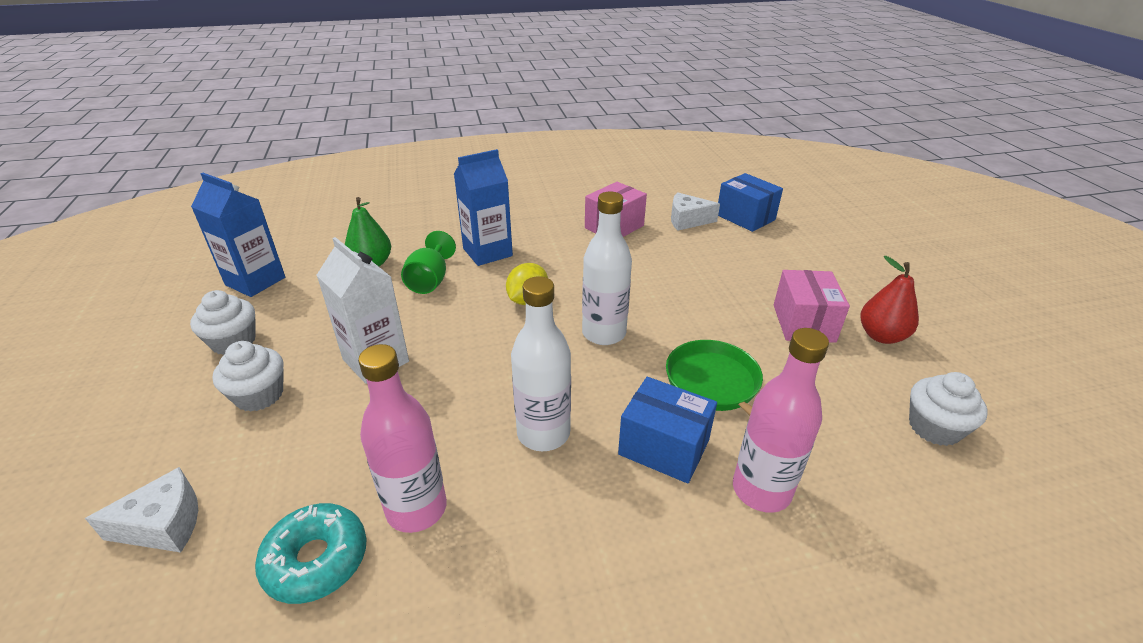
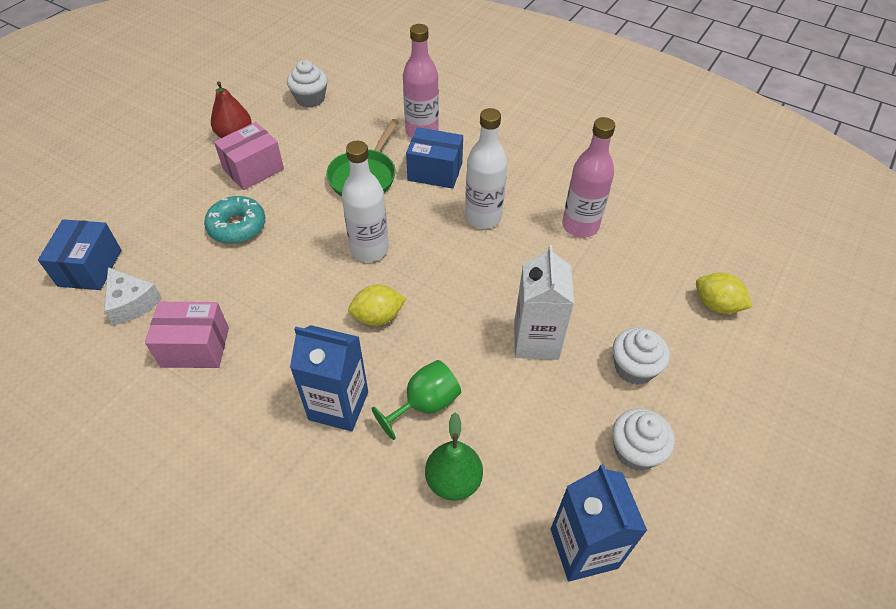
camera: 135 degrees left, 15 degrees up
(164, 524) = (716, 305): white cheese -> yellow lemon
(316, 560) = (641, 235): turquoise donut -> turquoise donut (237, 226)
(664, 447) = (435, 171): blue box -> blue box turned 60 degrees counterclockwise

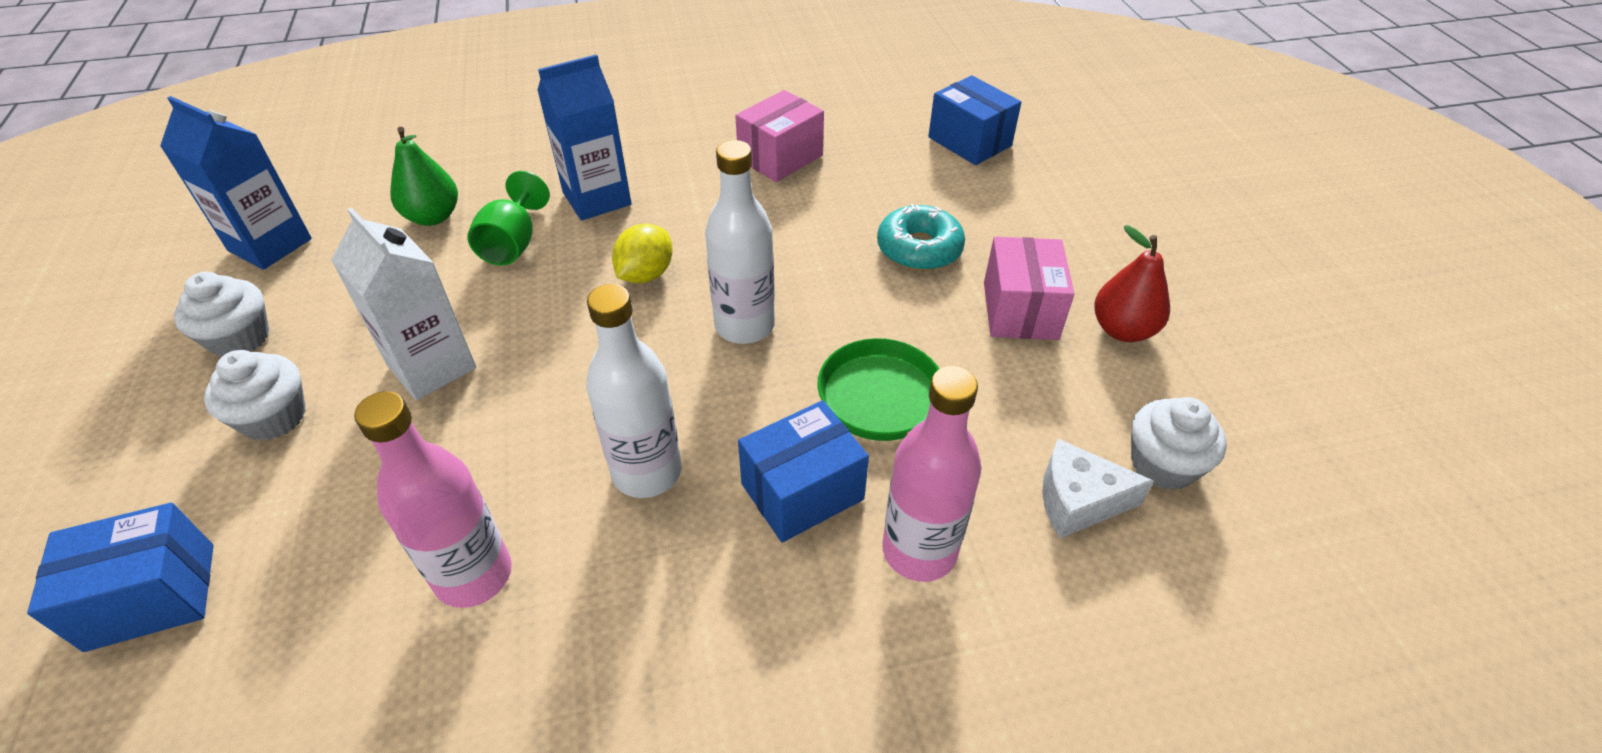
camera: 135 degrees right, 5 degrees down
(132, 303) = (886, 146): white cheese -> white cheese (1078, 501)
(716, 305) = (151, 596): yellow lemon -> blue box

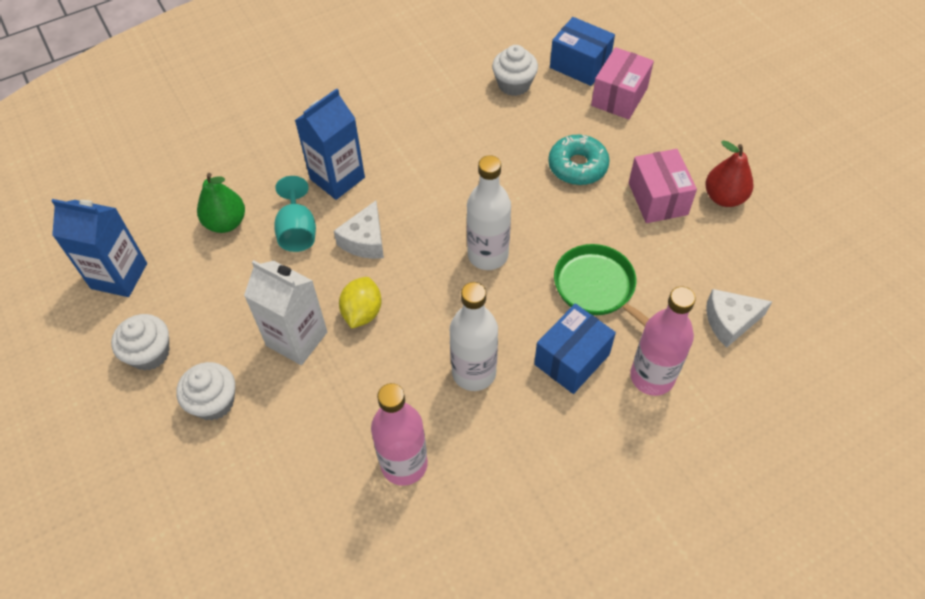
camera: 15 degrees left, 10 degrees up
(151, 596) = (216, 532): blue box -> none
(513, 244) = (298, 231): green goblet -> turquoise goblet
(590, 273) = (365, 241): none -> white cheese
(645, 274) = (403, 232): yellow lemon -> yellow lemon (362, 312)
(780, 157) = (452, 110): pink box -> pink box (619, 97)
(1162, 464) = (770, 285): white cupcake -> white cupcake (514, 84)

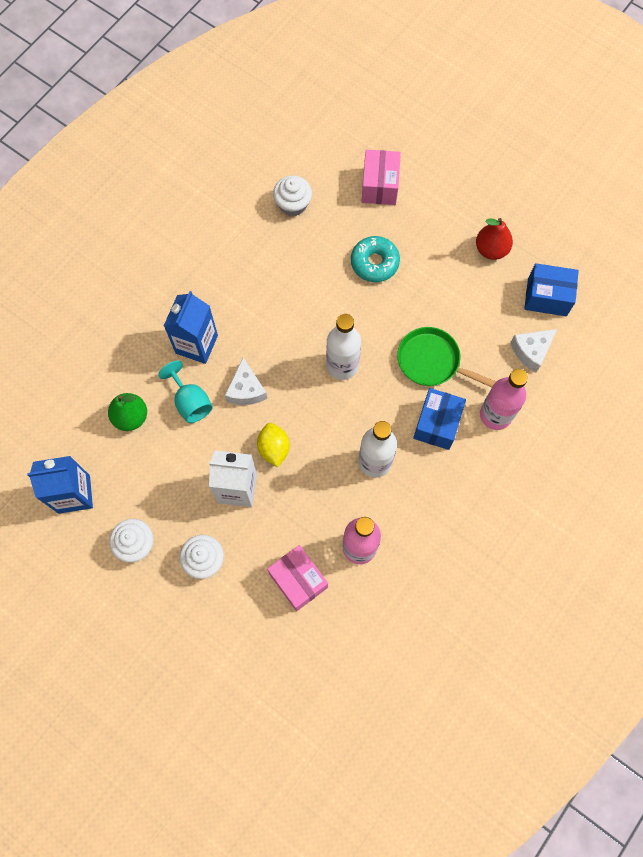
camera: 25 degrees left, 15 degrees up
(580, 65) = (336, 166): blue box -> blue box (547, 297)
(658, 199) = (444, 269): pink box -> pink box (298, 580)

